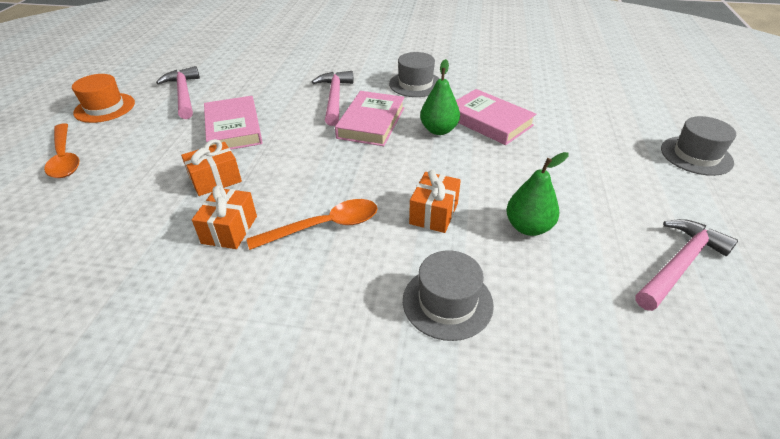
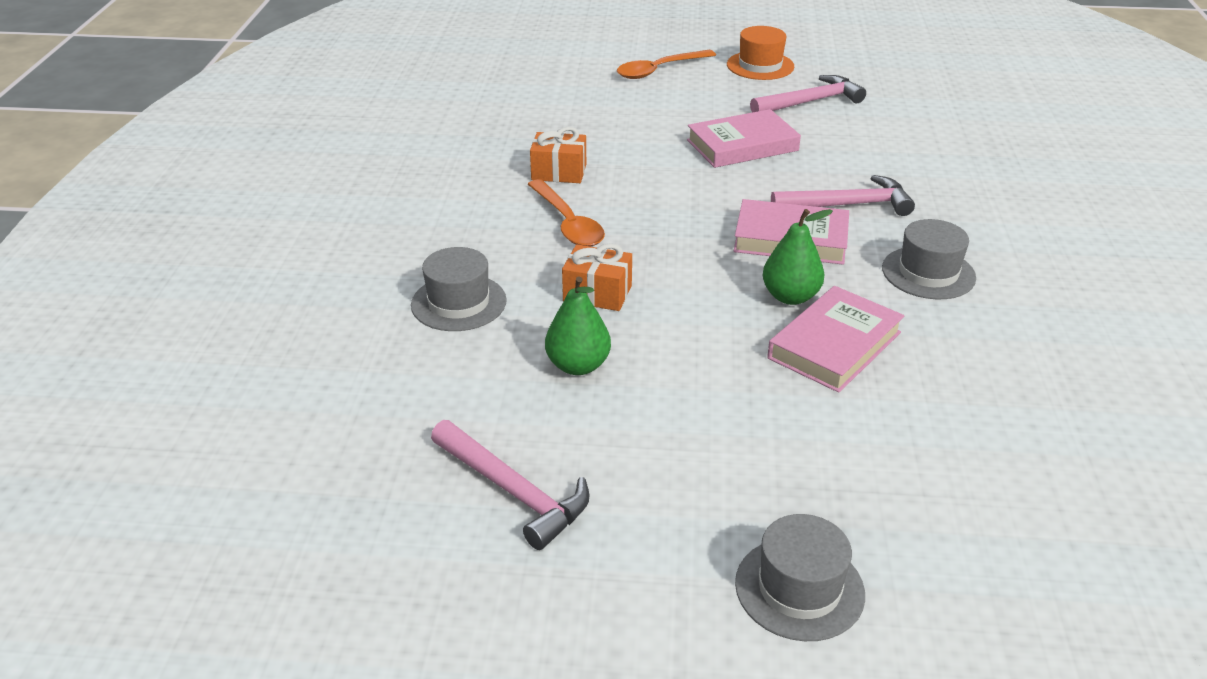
camera: 85 degrees right, 5 degrees down
(215, 180) = (638, 151): orange gift -> none

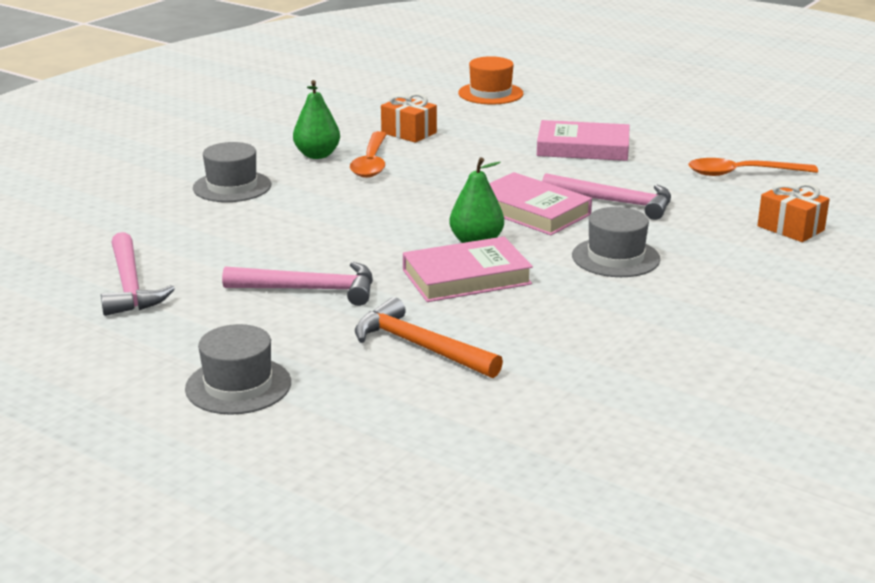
camera: 30 degrees right, 10 degrees down
(578, 365) = (262, 238): green pear -> green pear (317, 155)
(597, 293) = (333, 205): orange gift -> orange gift (790, 228)
(659, 70) = (586, 88): orange spoon -> orange spoon (741, 173)
(760, 66) = (683, 101): orange hat -> orange hat (490, 93)
(811, 102) = (691, 133): pink hammer -> pink hammer (310, 290)
(901, 454) = (420, 346): none -> orange hammer

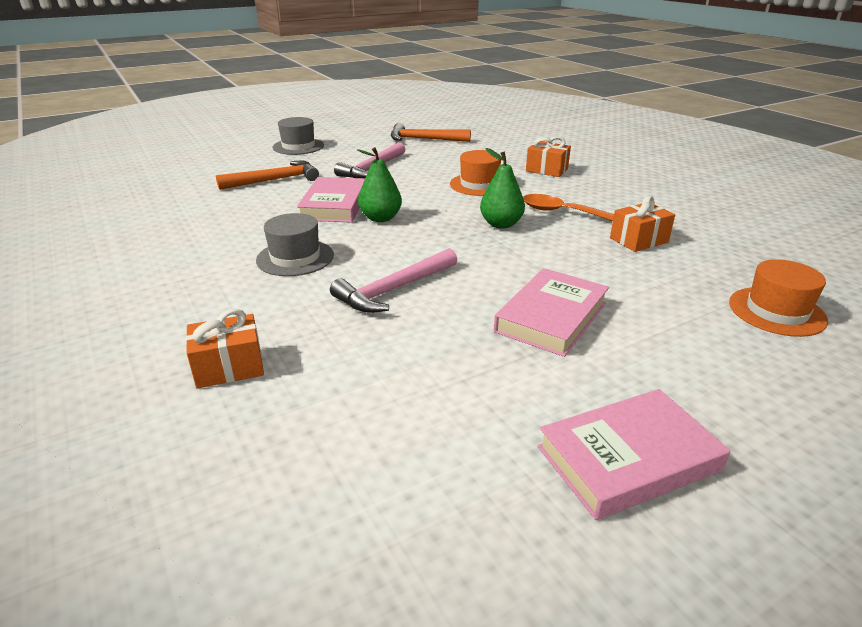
camera: 115 degrees right, 5 degrees up
(130, 286) = (424, 139): pink hammer -> orange hammer
(232, 186) = (546, 170): grey hat -> orange gift
(317, 155) = (596, 199): green pear -> green pear (501, 224)
(318, 213) = (479, 184): none -> orange hat
(531, 211) = (414, 249): pink book -> pink book (628, 459)
(741, 173) = (393, 402): orange spoon -> none

